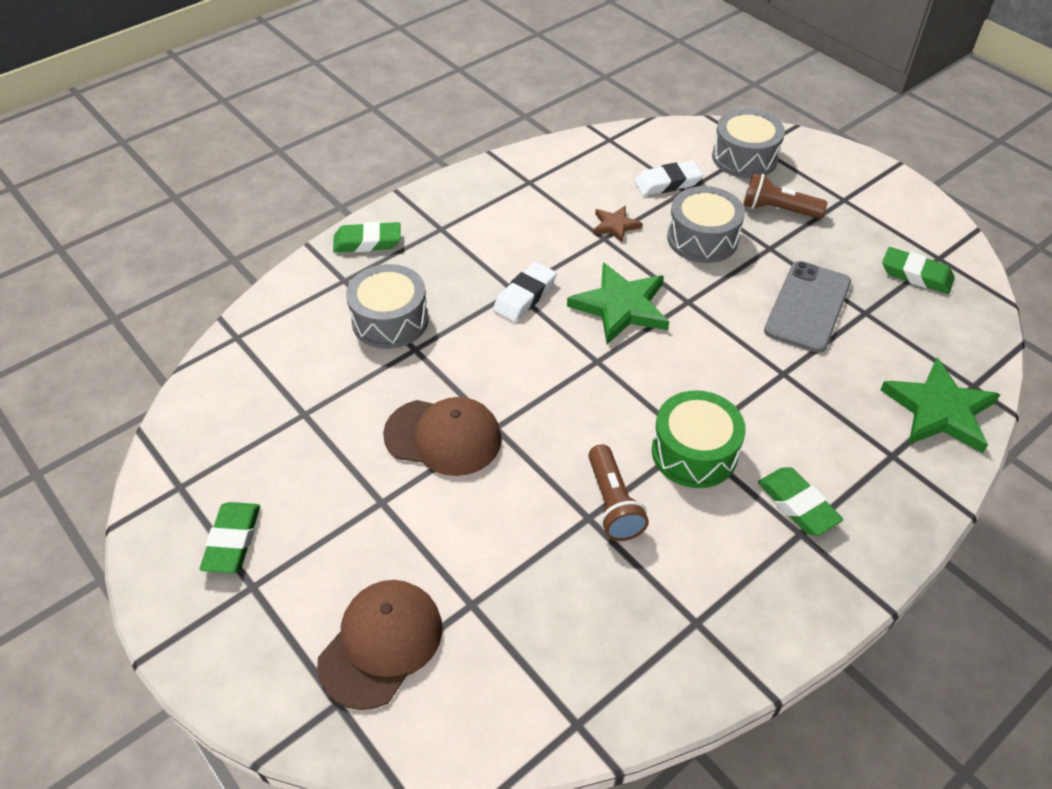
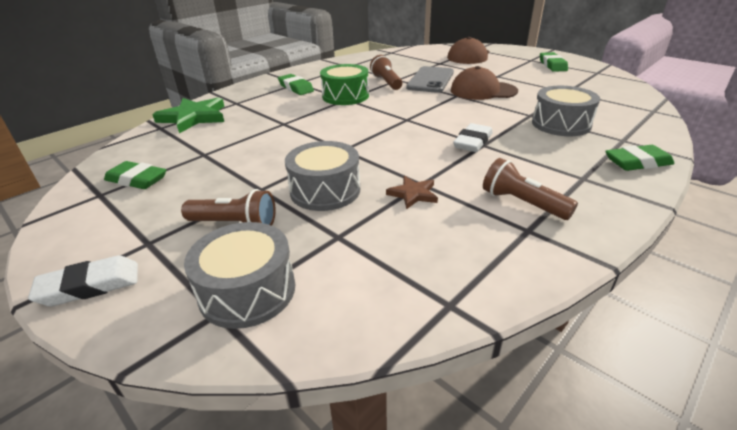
camera: 175 degrees right, 15 degrees down
(519, 206) = (522, 203): none -> brown flashlight
(621, 307) = (396, 142): green star -> none
(668, 183) = (359, 243): white eraser -> white eraser (90, 286)
(808, 307) = (248, 153): grey phone -> grey phone (430, 80)

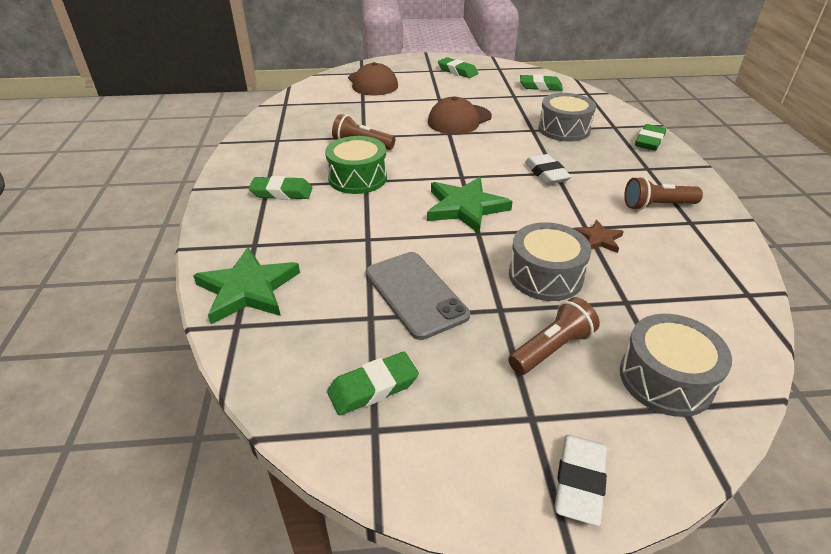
camera: 50 degrees left, 5 degrees up
(368, 134) = (465, 207): none -> green star
(430, 80) = (395, 125): grey phone -> grey phone (415, 294)
(610, 93) = (540, 86): none -> green eraser

